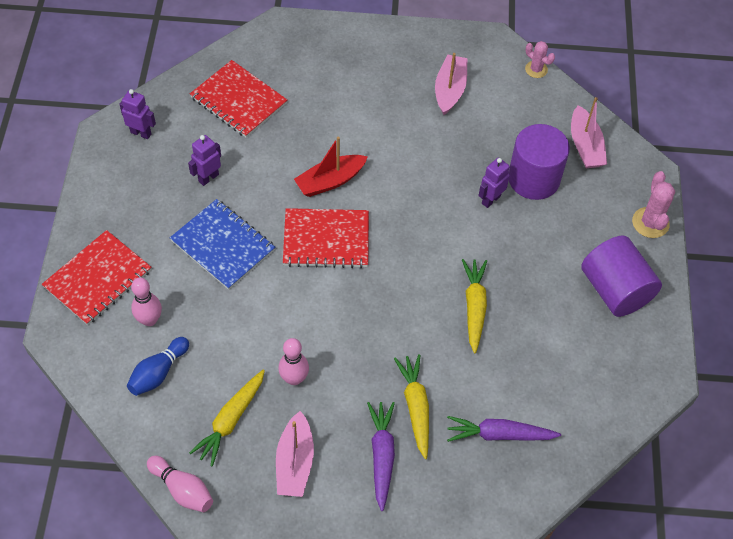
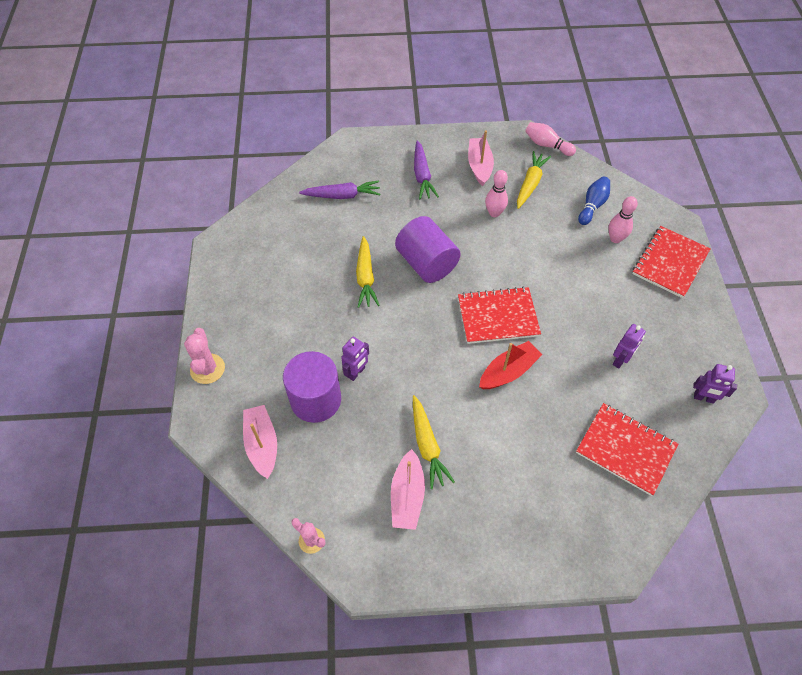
camera: 175 degrees right, 0 degrees up
(223, 245) = (583, 301): blue notebook -> none
(415, 407) = (403, 205): yellow carrot -> yellow carrot (427, 445)
(615, 290) = (248, 304): purple cylinder -> purple cylinder (426, 263)

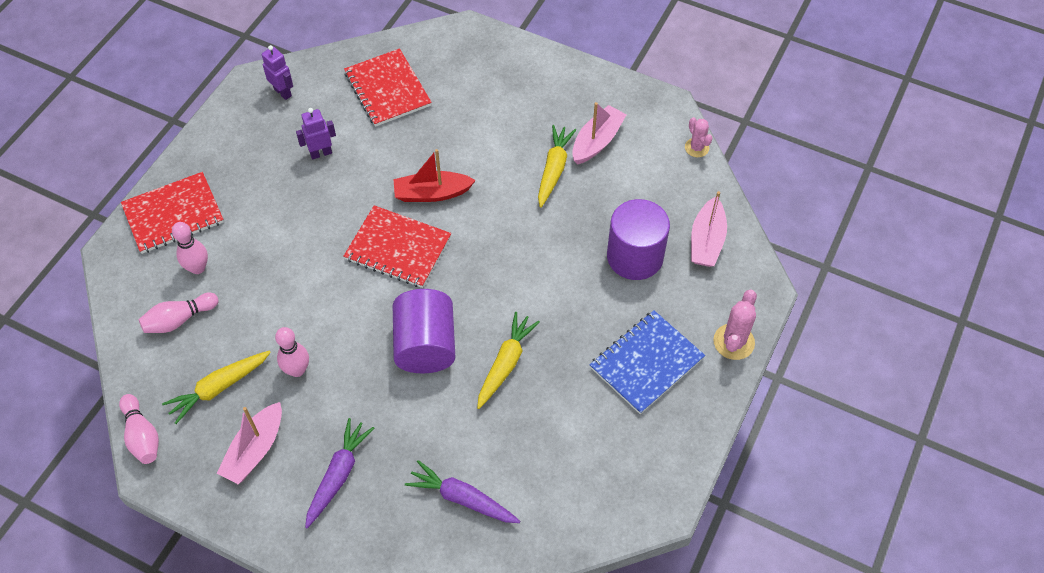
camera: 150 degrees left, 0 degrees up
(267, 323) = (646, 363): none -> blue notebook
(356, 372) = (579, 263): purple robot -> none
(592, 206) = (179, 319): blue bowling pin -> pink bowling pin

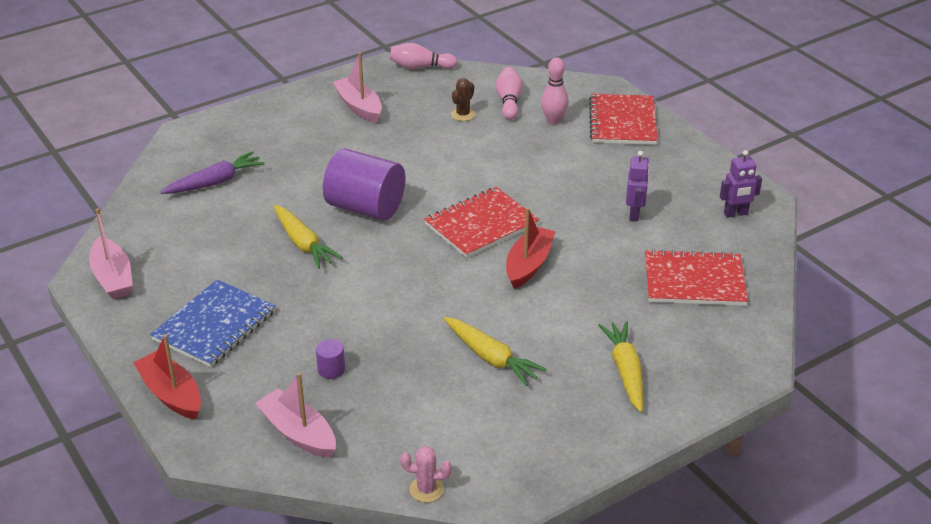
camera: 120 degrees right, 20 degrees down
(219, 388) = (428, 104): yellow carrot -> yellow carrot (625, 371)
(224, 347) = (463, 114): none -> brown cactus
(297, 370) = (408, 141): pink bowling pin -> none
(338, 475) = (298, 135): purple carrot -> none
(597, 141) = (503, 407): pink boat -> pink boat (112, 277)
(635, 256) = (331, 369): purple cylinder -> purple cylinder, size x0.41
(646, 363) = (214, 325): blue notebook -> blue notebook turned 45 degrees clockwise
(733, 342) = (171, 394): pink cactus -> red boat

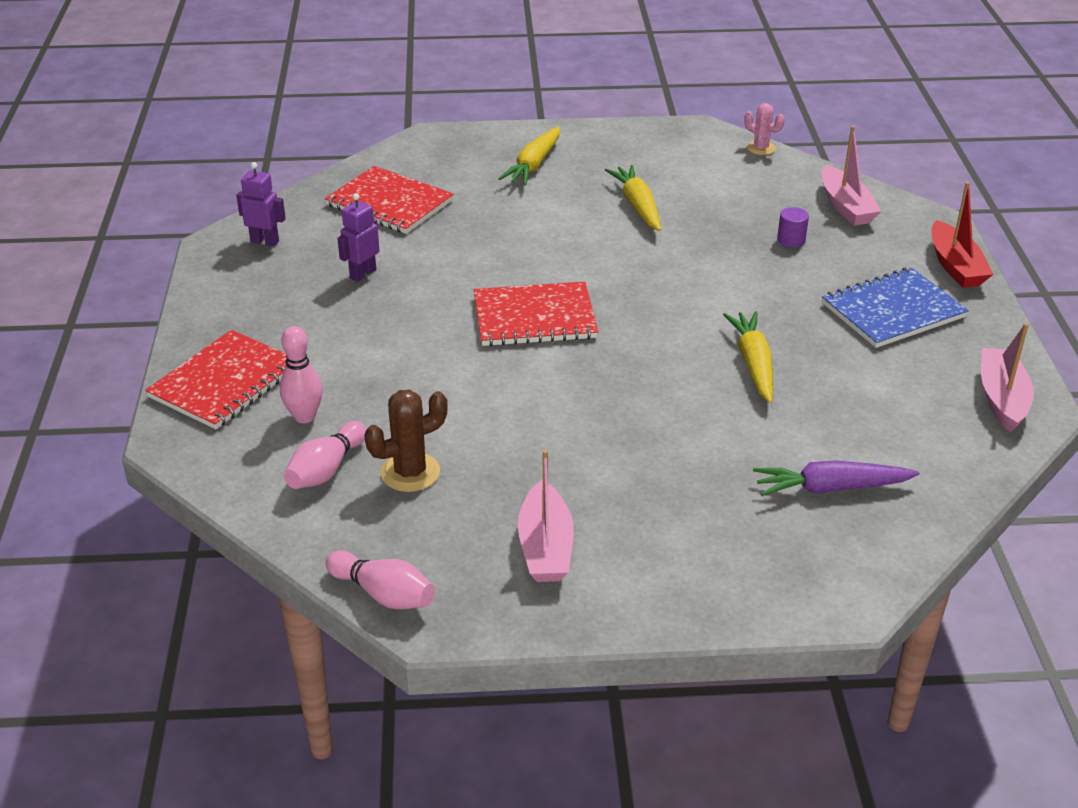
camera: 150 degrees left, 0 degrees up
(365, 208) = (651, 381): purple cylinder -> none
(463, 114) = (410, 472): brown cactus -> brown cactus, size x1.51
(528, 265) = (526, 264): red boat -> none

